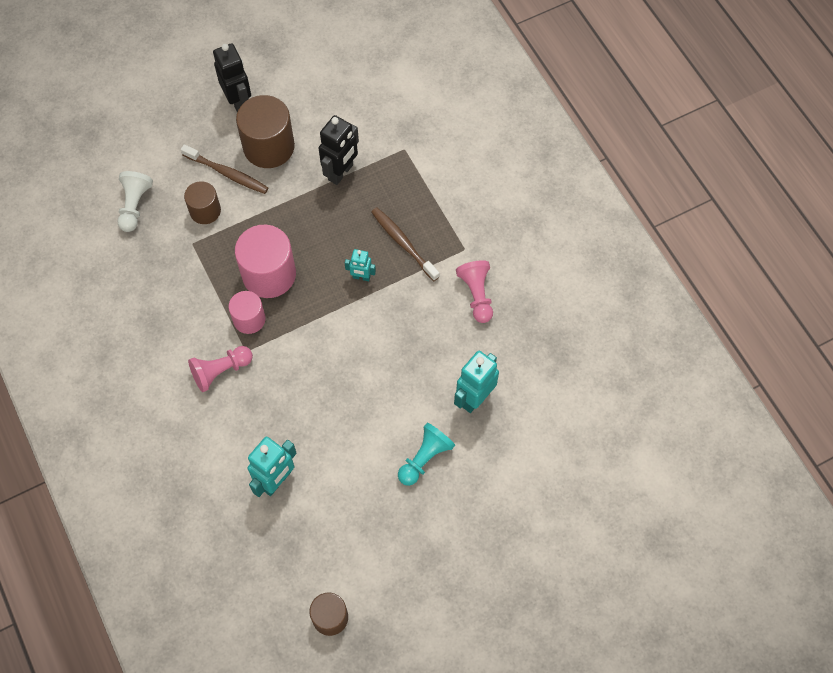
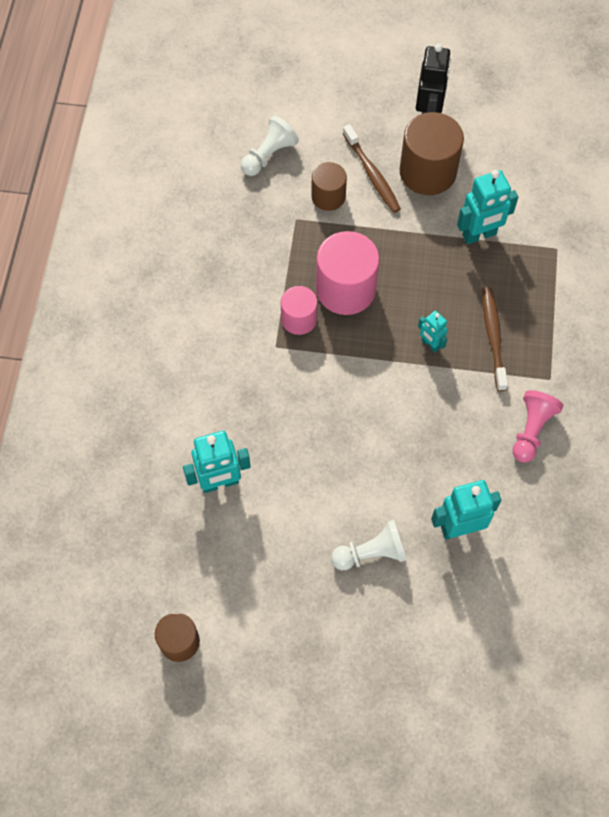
camera: 35 degrees right, 0 degrees up
(220, 371) = (240, 350): pink pawn -> none
(341, 172) = (479, 235): black robot -> turquoise robot
(424, 458) = (371, 553): turquoise pawn -> white pawn

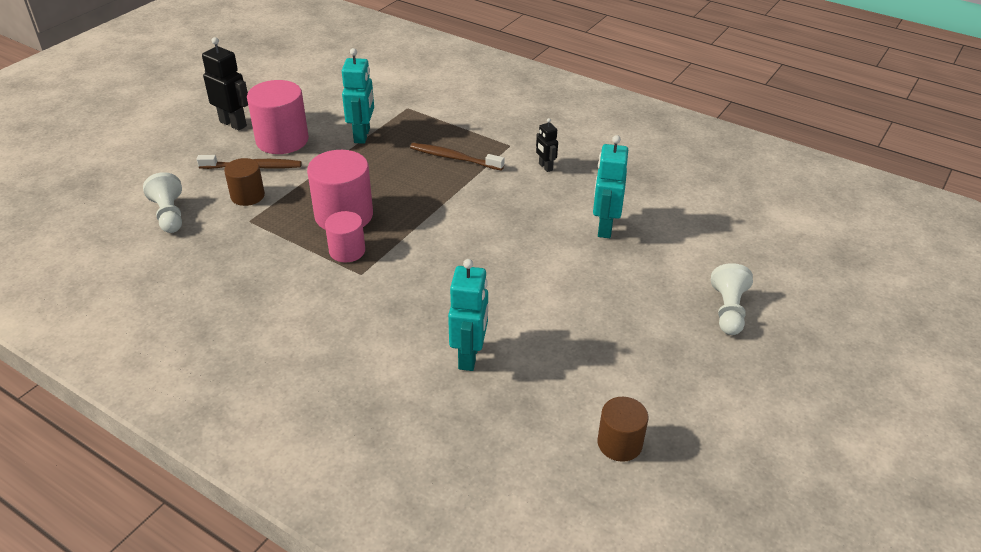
camera: 65 degrees left, 25 degrees down
(371, 553) = (599, 283): white pawn -> white pawn (728, 310)
(427, 172) = (282, 140): brown cylinder -> pink cylinder
(430, 344) = (434, 189): turquoise robot -> none
(531, 430) = (545, 167): pink pawn -> black robot

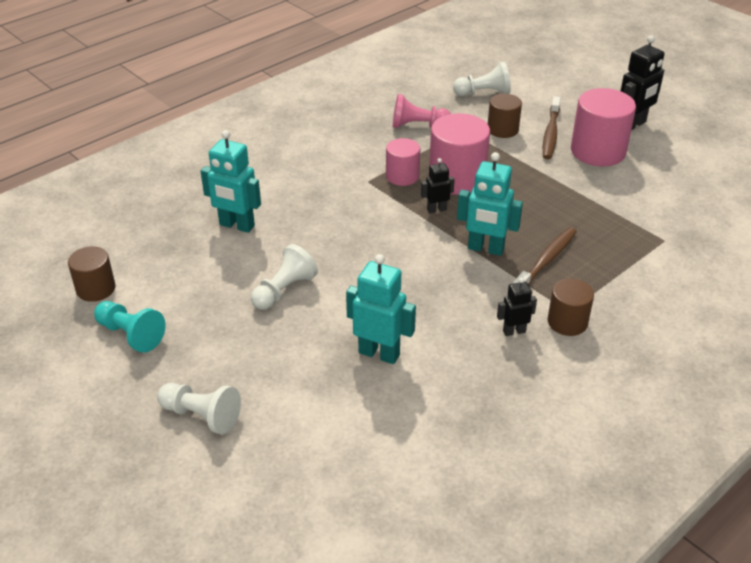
camera: 105 degrees right, 0 degrees up
(244, 254) = (417, 125): none -> pink pawn
(362, 135) = (602, 201): turquoise robot -> turquoise robot (485, 249)
(399, 222) = (436, 209): none -> black robot
(523, 145) = (567, 322): none -> brown cylinder
(555, 297) = (284, 290): none -> white pawn
(668, 388) = (131, 335): none -> turquoise pawn

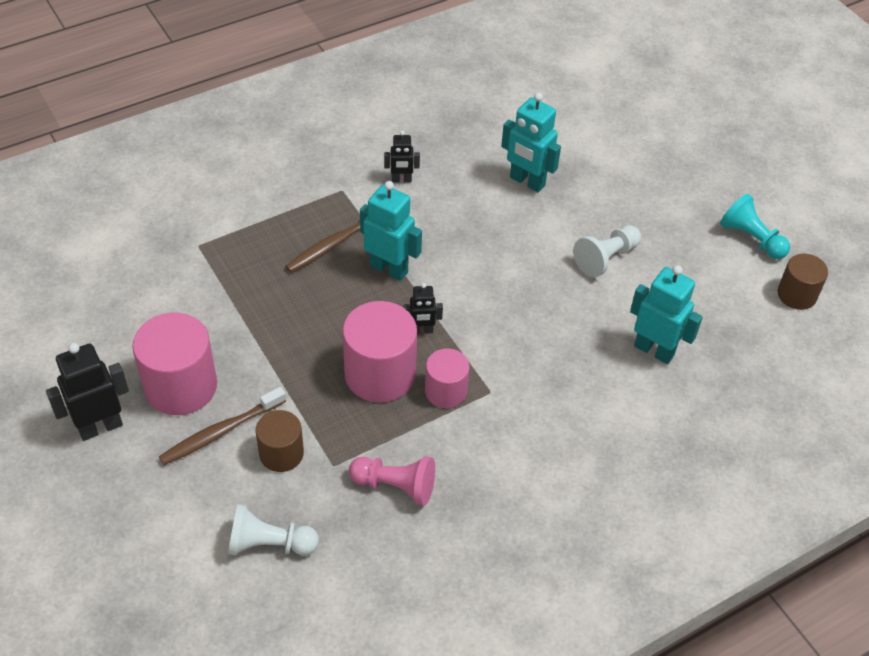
camera: 170 degrees left, 10 degrees up
(201, 416) = (680, 158): white pawn -> none
(551, 133) = (221, 432): brown toothbrush -> brown toothbrush turned 150 degrees counterclockwise
(567, 322) = (349, 179): brown cylinder -> none

